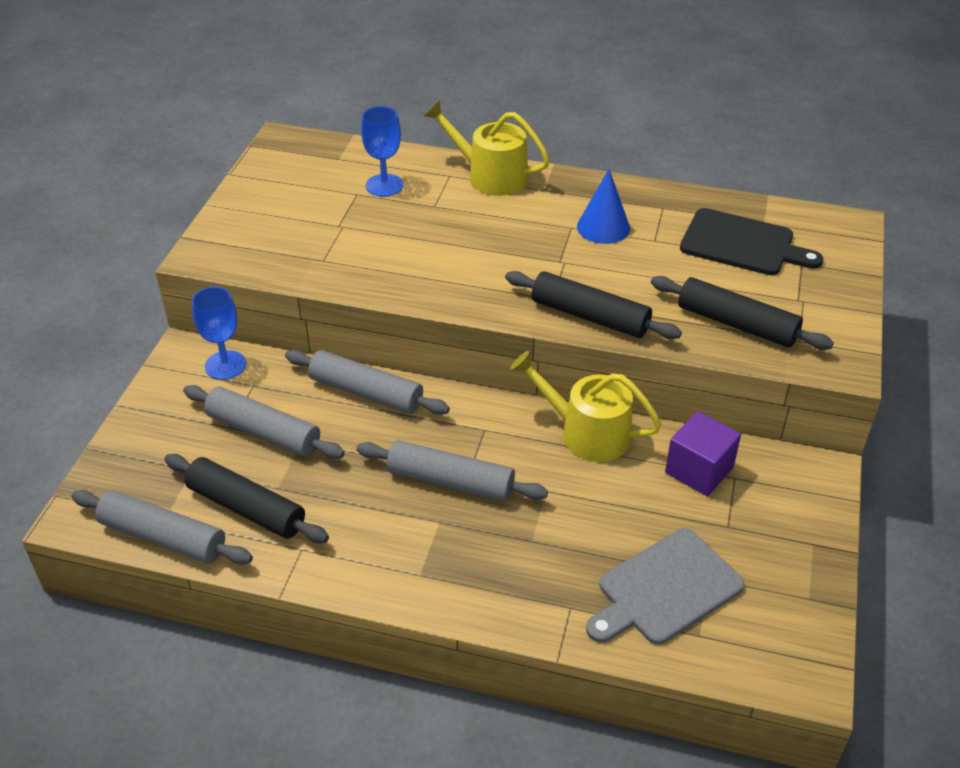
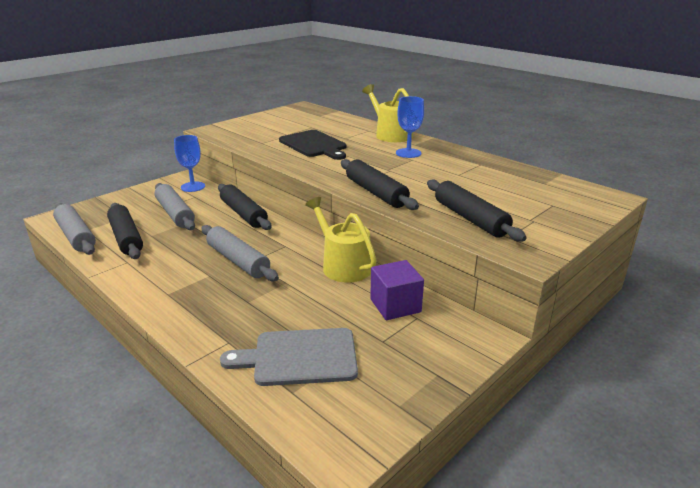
camera: 30 degrees right, 15 degrees down
(366, 393) = (243, 214): grey rolling pin -> black rolling pin
(384, 185) = (329, 127): blue goblet -> blue goblet (408, 153)
(603, 227) = (432, 163): blue cone -> none
(742, 244) = (517, 188): black cutting board -> black cutting board (314, 145)

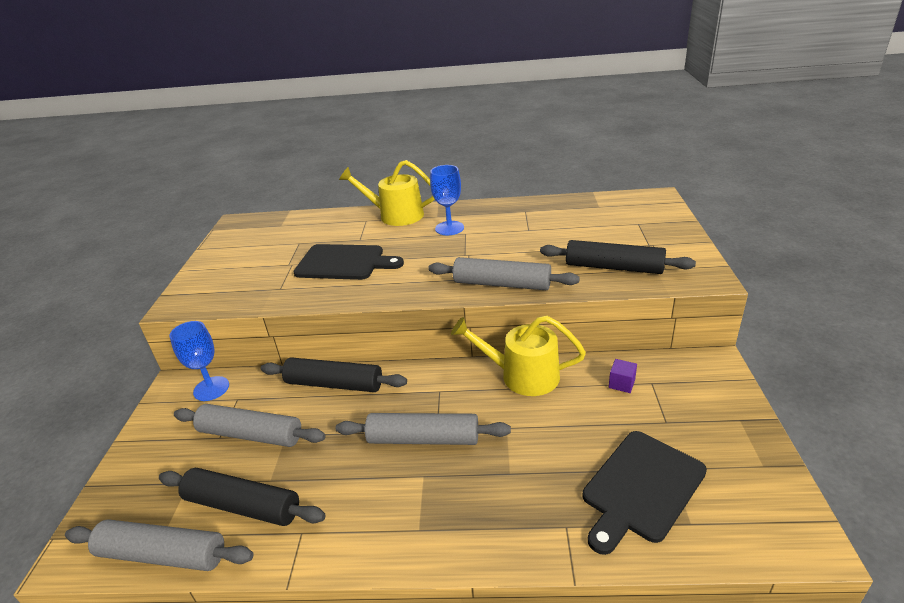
camera: 40 degrees left, 5 degrees up
(300, 357) = (641, 488): grey cutting board -> black cutting board
(375, 193) = (502, 284): black rolling pin -> grey rolling pin
(395, 305) = (621, 384): purple cube -> purple cube, size x0.52

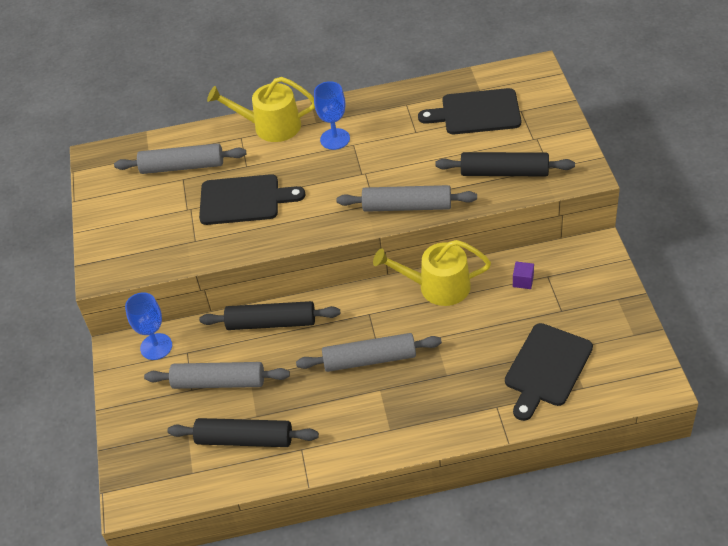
camera: 10 degrees left, 15 degrees up
(163, 554) = (201, 485): grey rolling pin -> grey rolling pin (182, 166)
(592, 221) = (476, 112): none -> black cutting board

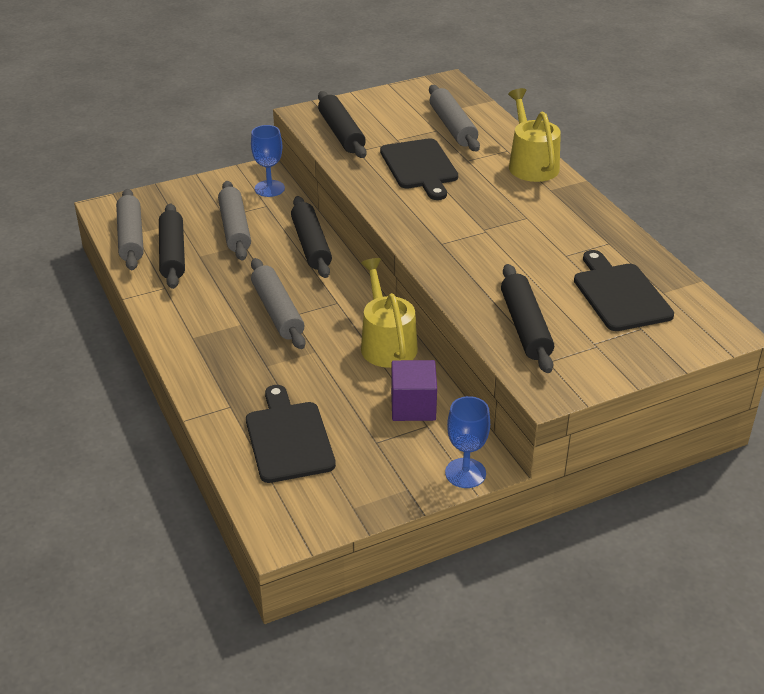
camera: 70 degrees right, 10 degrees down
(156, 249) = (341, 133): none -> black rolling pin
(335, 139) = (529, 205): blue goblet -> blue goblet (465, 473)
(407, 206) = (444, 265): grey rolling pin -> grey rolling pin (131, 237)
(523, 281) = (413, 406): purple cube -> purple cube, size x1.92
(547, 368) = (288, 438): black cutting board -> black cutting board turned 60 degrees clockwise

